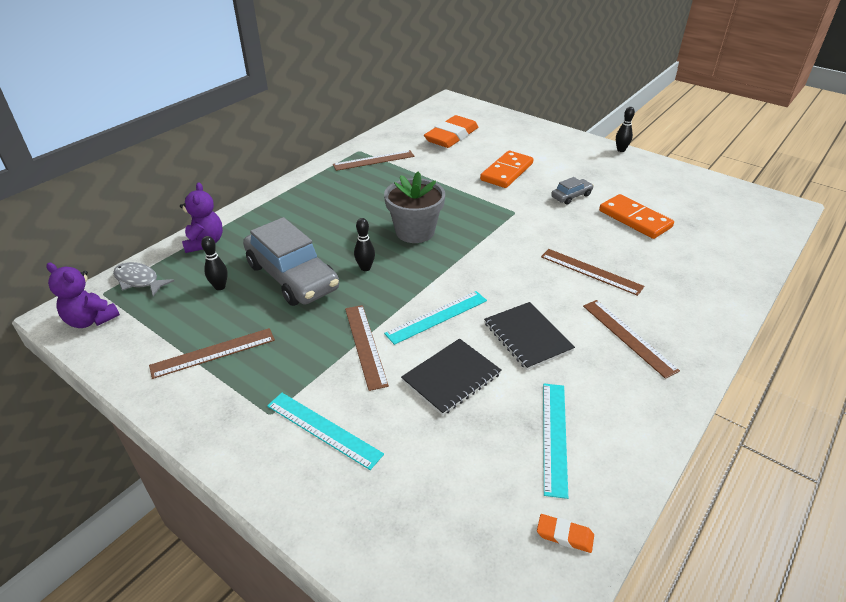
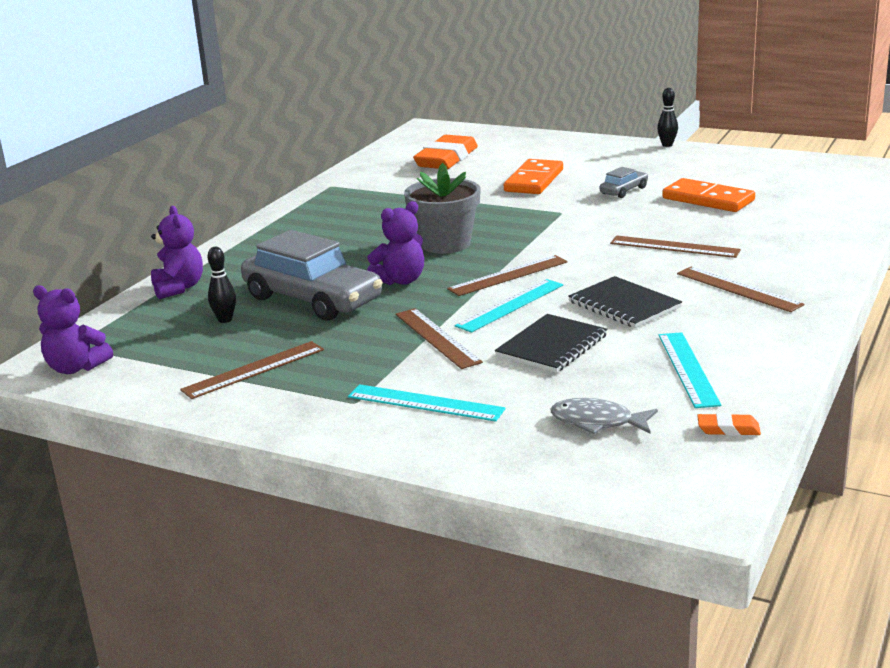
camera: 10 degrees left, 15 degrees down
(139, 280) = (114, 329): grey fish -> grey fish (597, 422)
(365, 268) = (401, 280): black bowling pin -> purple teddy bear
(374, 160) = (356, 192): brown ruler -> brown ruler (508, 275)

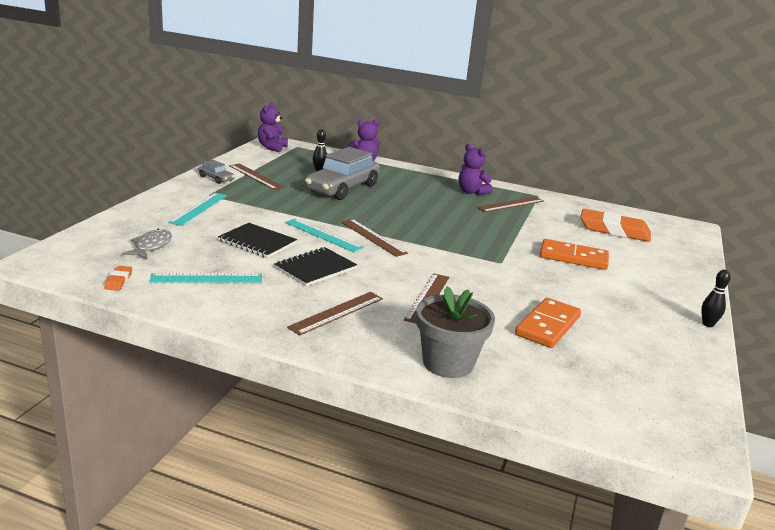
camera: 80 degrees right, 0 degrees up
(401, 280) = (368, 209): purple teddy bear -> purple teddy bear (471, 192)
(436, 338) = (280, 214): brown ruler -> brown ruler (510, 204)
(445, 244) = (430, 222): grey flower pot -> grey flower pot (448, 363)
(624, 191) = (560, 290): grey car -> grey car (216, 178)

